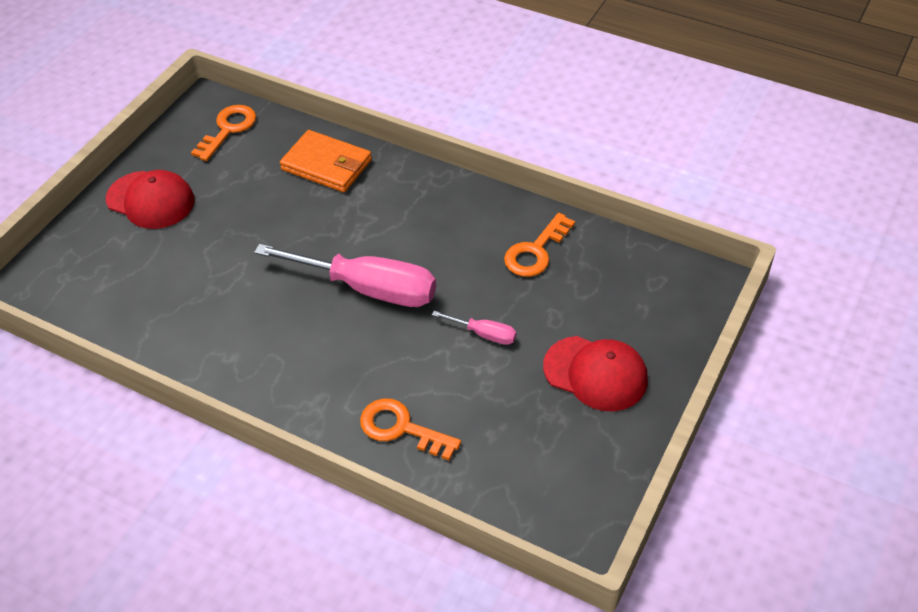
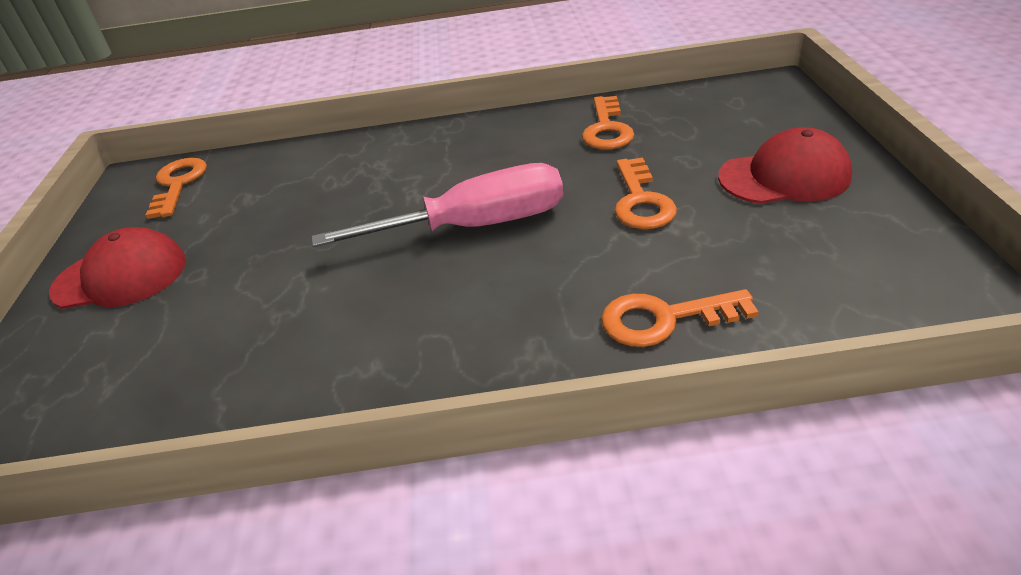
camera: 30 degrees left, 10 degrees down
(326, 165) = (322, 163): orange wallet -> none
(484, 334) = (641, 201): pink screwdriver -> orange key

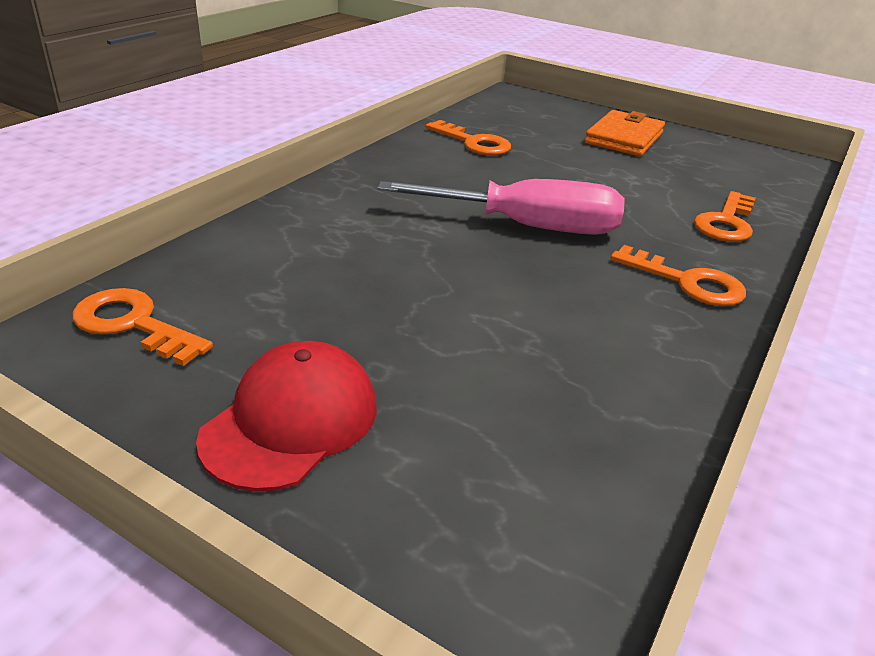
camera: 60 degrees left, 5 degrees down
(474, 226) = (526, 227): pink screwdriver -> pink screwdriver turned 75 degrees clockwise
(641, 201) = (587, 174): orange key -> orange key (688, 282)
(784, 176) = (624, 138): red cap -> orange wallet

